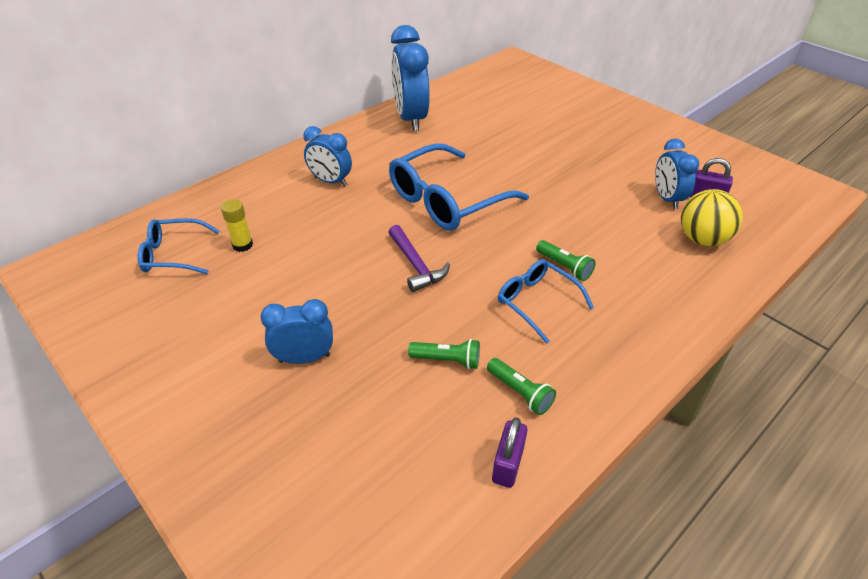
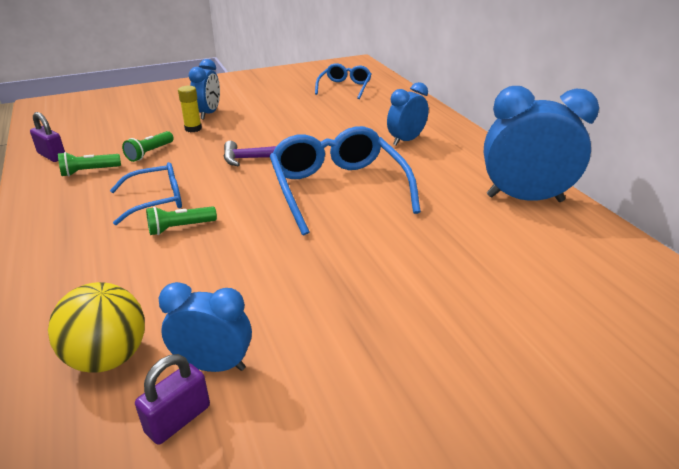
camera: 110 degrees right, 10 degrees down
(242, 245) = (338, 105): yellow glue stick -> yellow glue stick (193, 129)

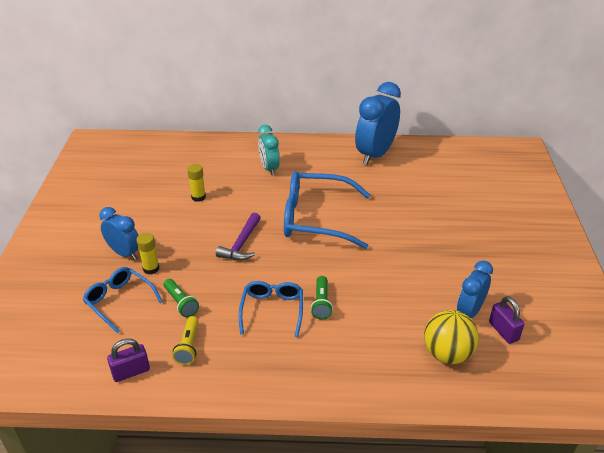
camera: 65 degrees left, 5 degrees up
(89, 171) = (188, 346): green flashlight -> yellow flashlight
(317, 120) = (198, 197): none -> yellow glue stick
(345, 87) = (143, 164): blue glasses -> blue glasses (119, 301)
(406, 140) = (269, 168): blue clock -> turquoise clock

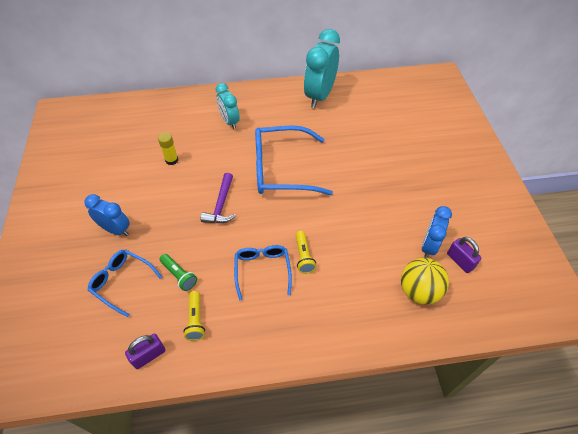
camera: 10 degrees left, 15 degrees up
(151, 268) = (144, 243): yellow glue stick -> none
(321, 303) = (304, 256): green flashlight -> yellow flashlight
(375, 155) = (319, 96): blue clock -> turquoise clock

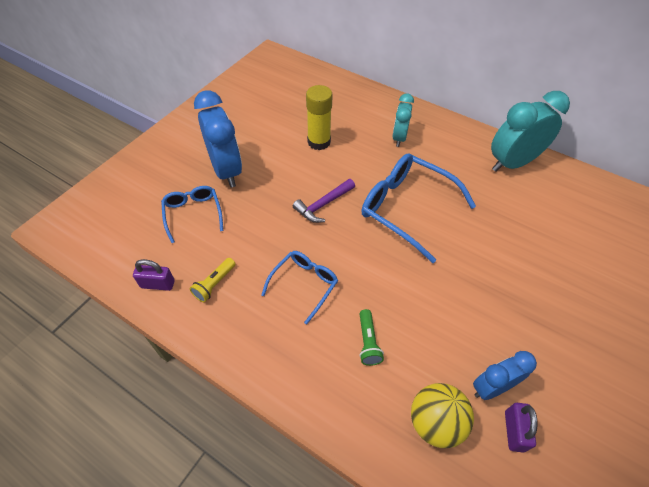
camera: 40 degrees right, 0 degrees up
(116, 230) = (226, 170): blue clock -> blue clock, size x1.69
(172, 160) = (319, 142): yellow glue stick -> yellow glue stick, size x1.70
(179, 275) = (236, 239): green flashlight -> green flashlight (368, 342)
(304, 256) = (351, 300): yellow flashlight -> none

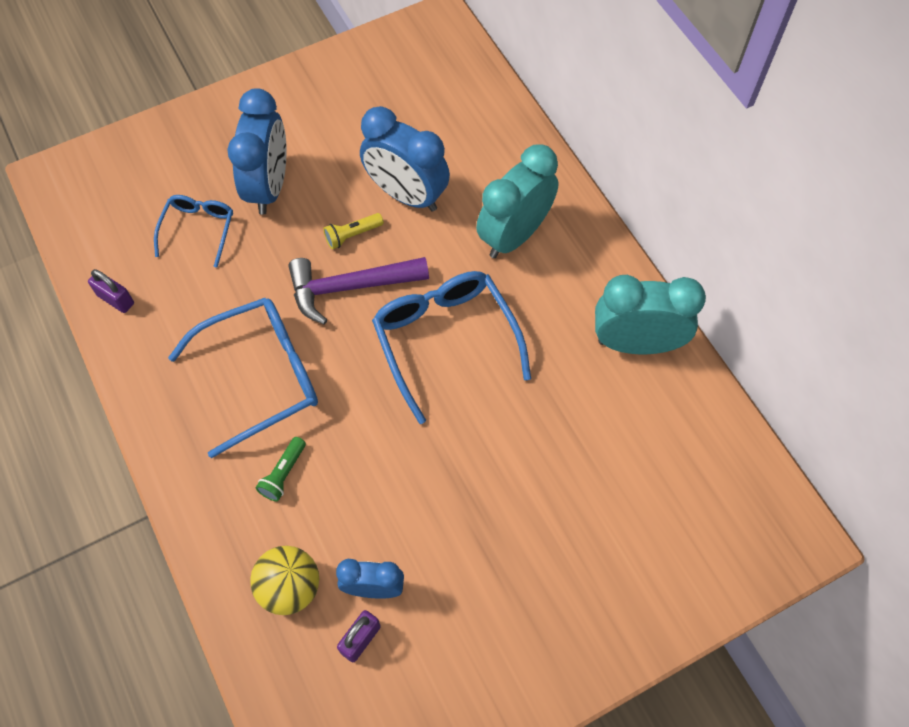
camera: 30 degrees right, 10 degrees up
(214, 284) = (171, 328): yellow flashlight -> yellow flashlight (352, 235)
(304, 284) = (262, 376): blue glasses -> blue glasses, size x1.76
(319, 142) = (406, 195): yellow glue stick -> blue clock
(323, 205) = (349, 287): purple hammer -> purple hammer, size x1.53
(399, 138) = (514, 235): turquoise clock -> turquoise clock, size x1.69

